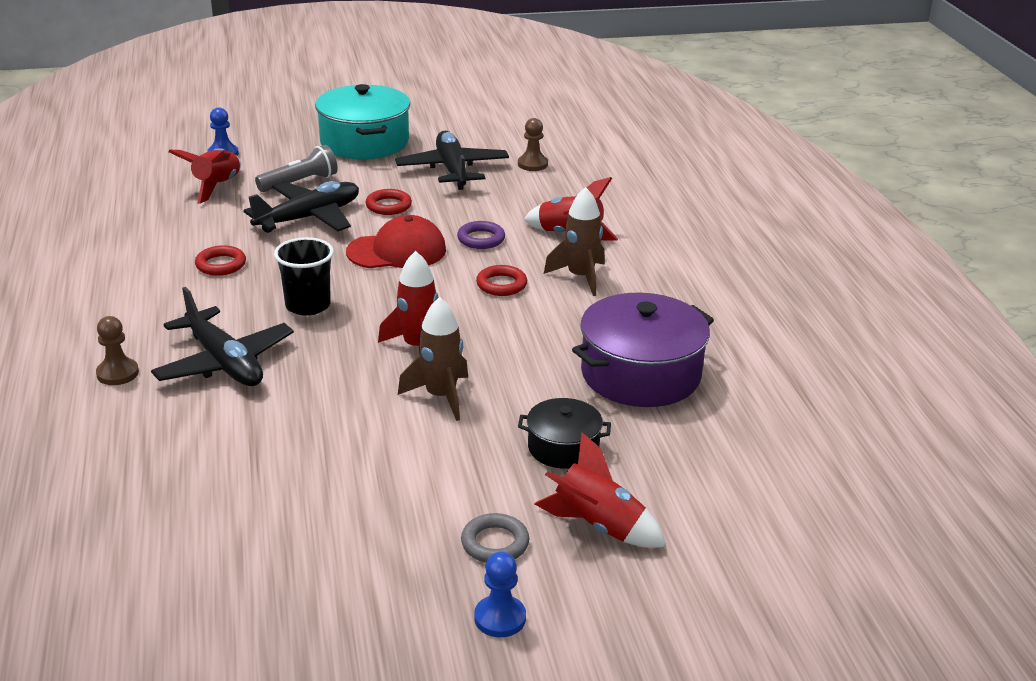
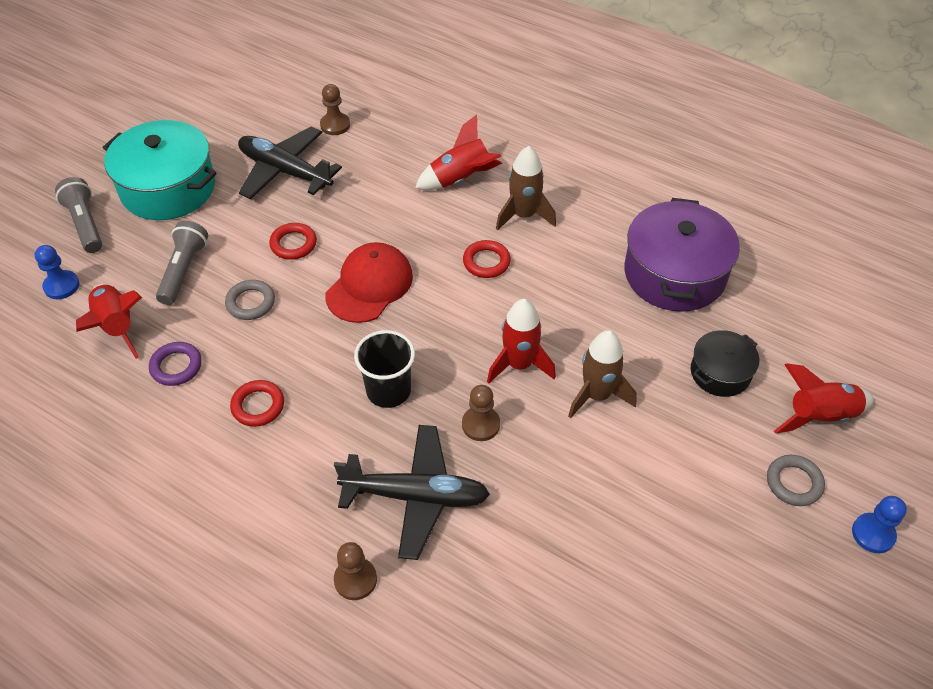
camera: 45 degrees left, 20 degrees up
(287, 134) = (85, 224): none -> grey flashlight
(309, 218) = (251, 303): black plane -> grey ring
(331, 358) = (481, 424): none -> brown pawn
(481, 239) = (409, 228): purple ring -> purple ring (176, 366)

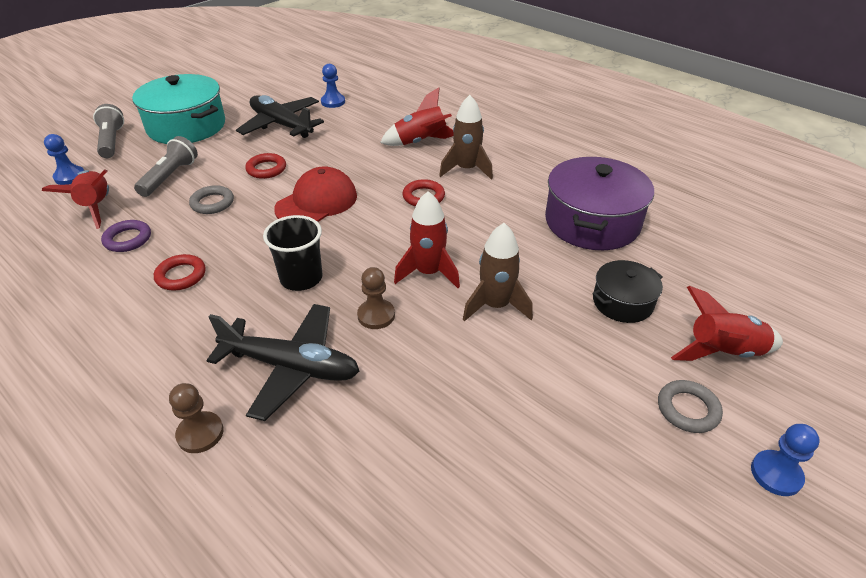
camera: 10 degrees right, 10 degrees down
(335, 125) = (333, 102): brown pawn -> blue pawn

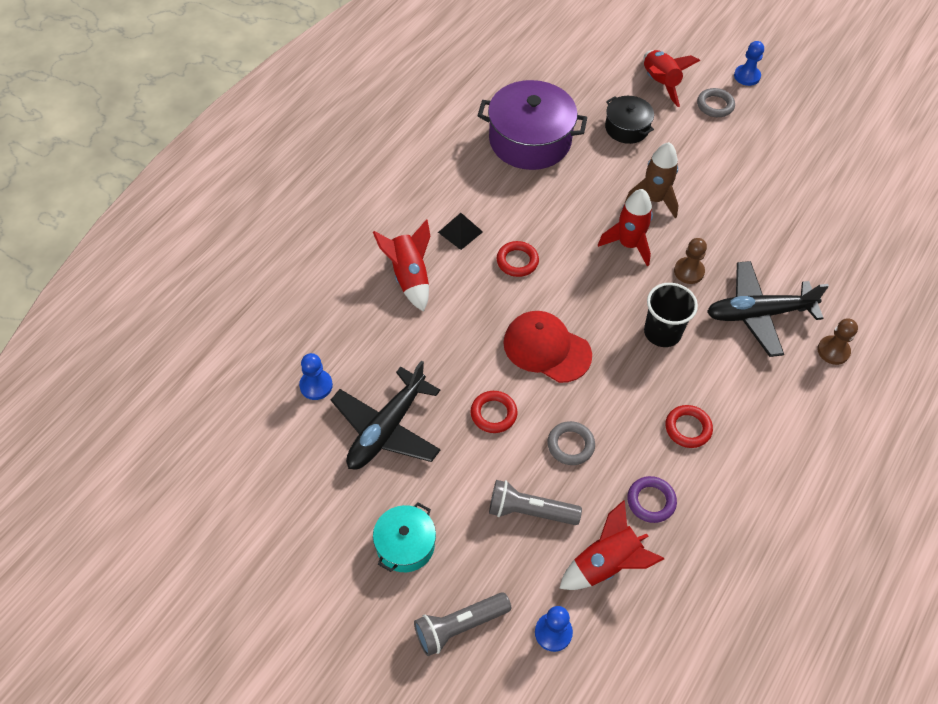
camera: 100 degrees left, 15 degrees up
(186, 126) = (405, 545): turquoise pot -> turquoise pot, size x0.55
(291, 367) = (758, 314): black plane -> black plane turned 105 degrees counterclockwise
(466, 169) = (460, 232): brown rocket -> black pyramid

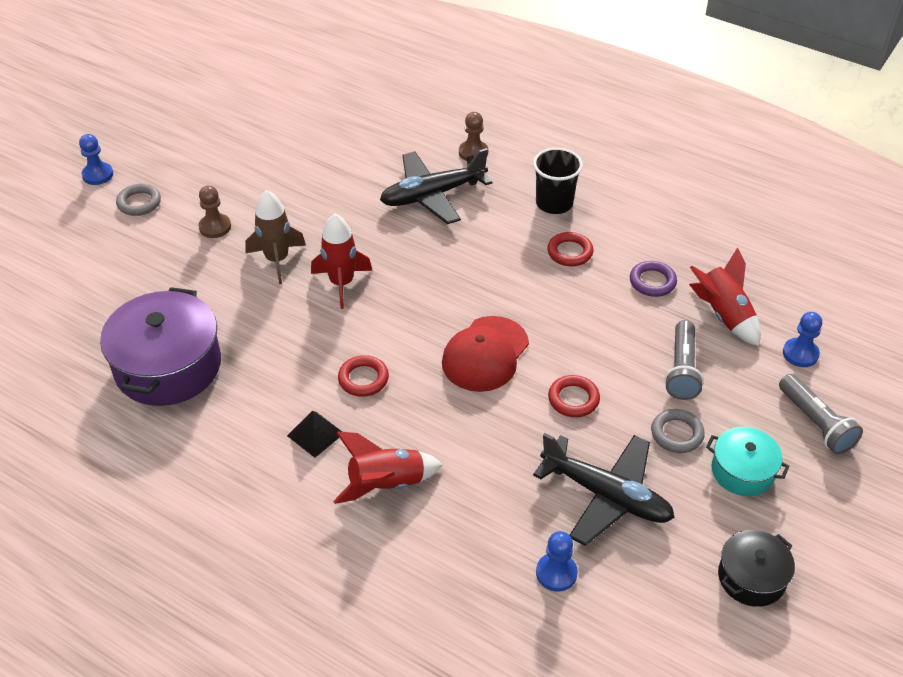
camera: 90 degrees left, 10 degrees down
(570, 445) = (602, 337): grey ring -> grey ring (677, 434)
(627, 128) = (162, 277): black pot -> black pot (751, 577)
(660, 83) = (92, 245): red rocket -> none
(662, 332) = (459, 263): black cup -> black cup (554, 203)
(689, 271) = (380, 239): brown pawn -> brown pawn (215, 227)
(758, 314) = (433, 195): black plane -> black plane turned 75 degrees clockwise

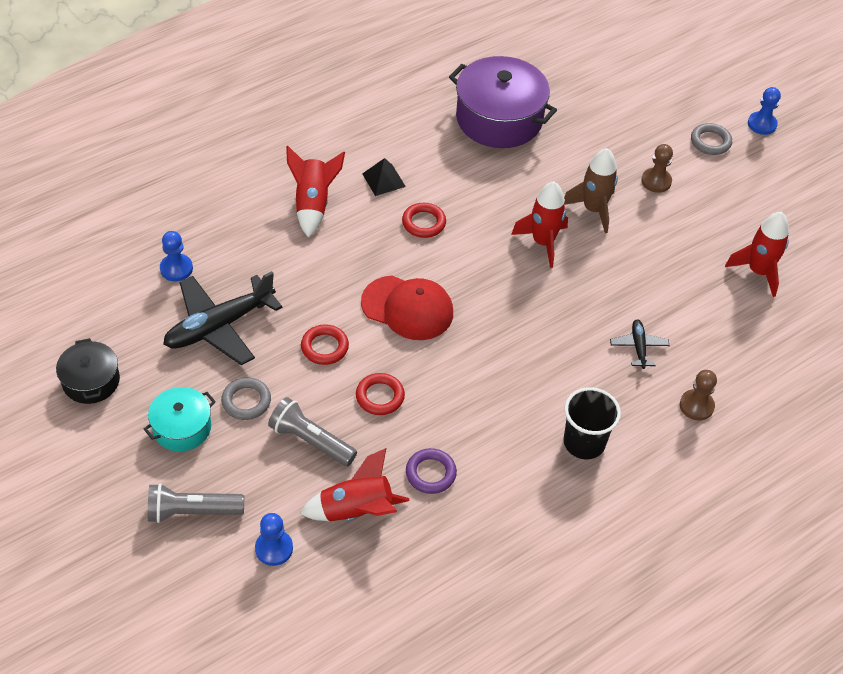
camera: 110 degrees right, 5 degrees up
(302, 145) = (758, 271): none -> red rocket
(433, 195) = (638, 347): black plane -> black plane, size x0.48
(485, 354) = (407, 308): red cap -> red cap turned 150 degrees clockwise
(570, 252) = (504, 424): red ring -> red ring (380, 396)

